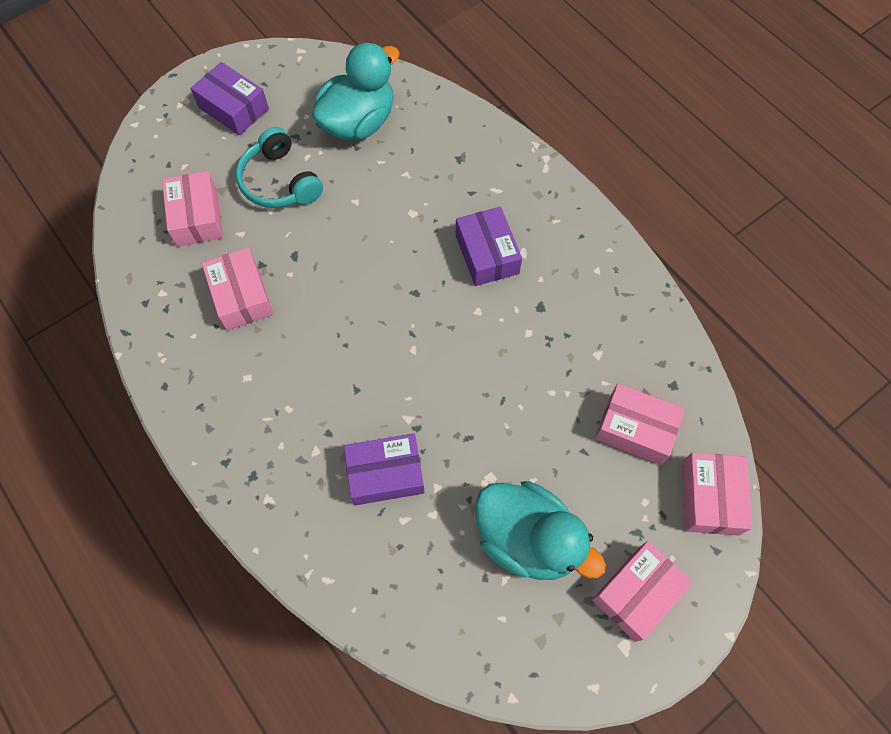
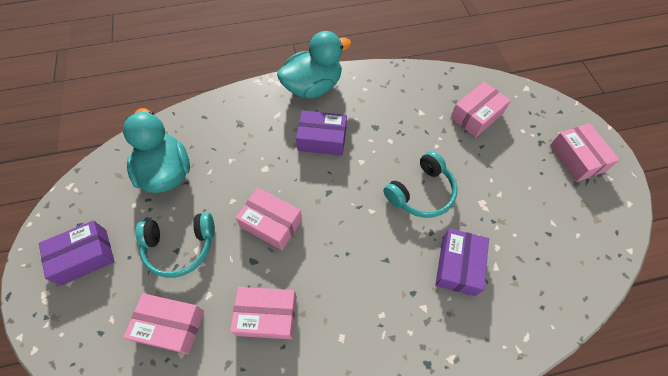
camera: 65 degrees left, 5 degrees down
(468, 397) = (421, 192): none -> turquoise headphones
(527, 539) = (529, 199): turquoise duck -> turquoise duck (313, 87)
(710, 498) = (529, 101): pink box -> pink box (271, 223)

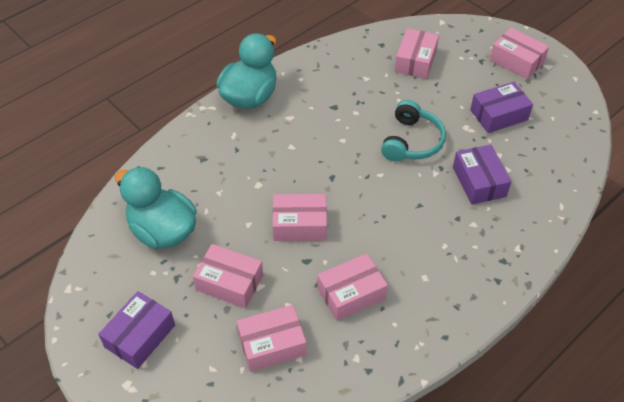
camera: 30 degrees left, 10 degrees down
(180, 247) = (229, 283): turquoise headphones -> pink box
(322, 139) = (293, 137): purple box -> purple box (499, 115)

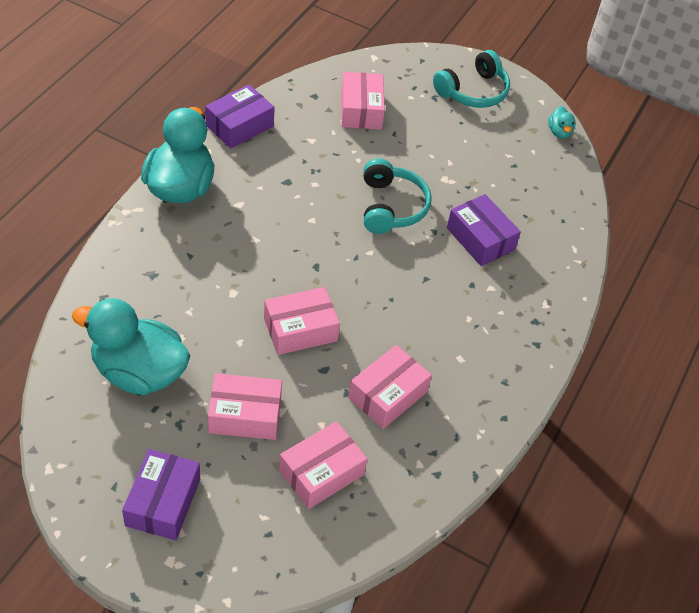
camera: 25 degrees left, 0 degrees up
(499, 115) = (475, 158): purple box -> purple box (239, 126)
(516, 61) = (473, 91): pink box -> turquoise headphones
(582, 106) = (559, 132): none -> turquoise duck

